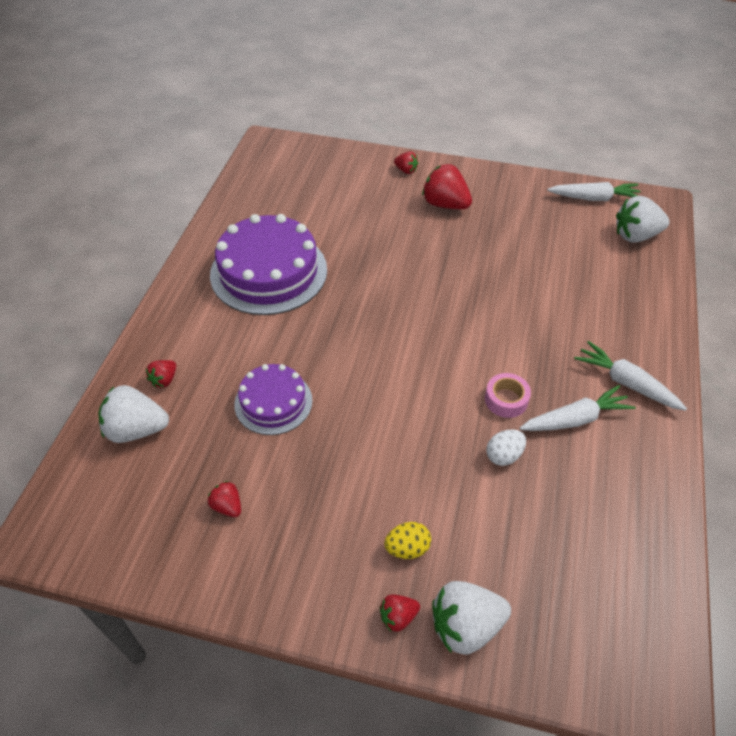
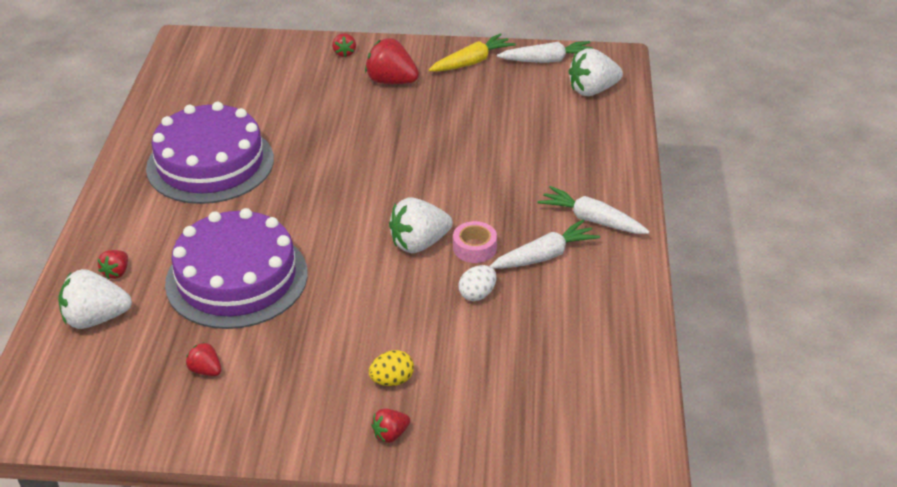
camera: 10 degrees left, 10 degrees down
(273, 402) = (236, 278): purple cake -> purple cake, size x1.74
(406, 170) = (344, 53): red strawberry -> red strawberry turned 60 degrees clockwise
(466, 626) = (456, 432): white strawberry -> white strawberry (419, 243)
(522, 192) = (472, 62): none -> yellow carrot

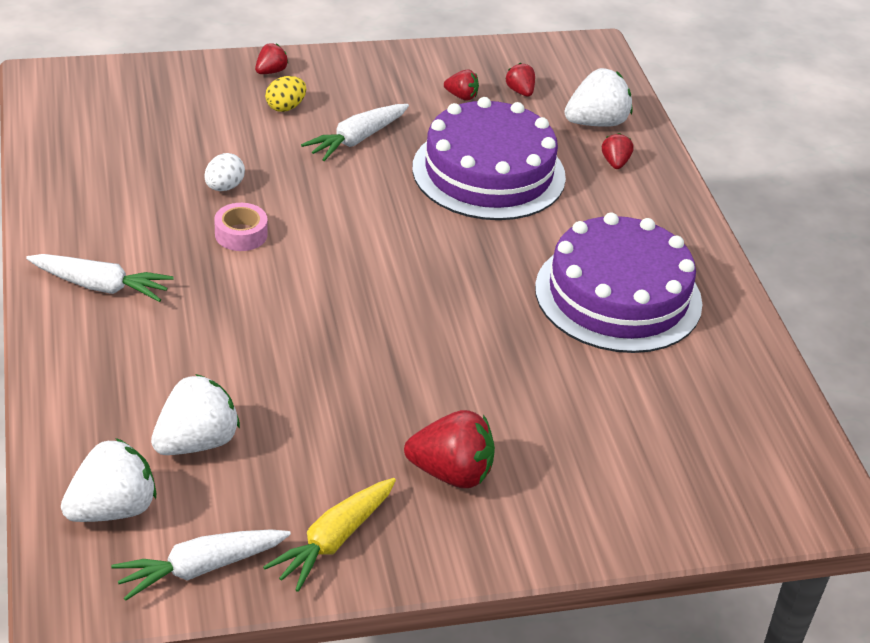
camera: 160 degrees right, 0 degrees up
(344, 53) = (558, 523): red strawberry -> red strawberry (520, 91)
(419, 243) = (308, 231): white strawberry -> white strawberry (196, 442)
(544, 256) = (155, 236): white carrot -> white carrot (357, 140)

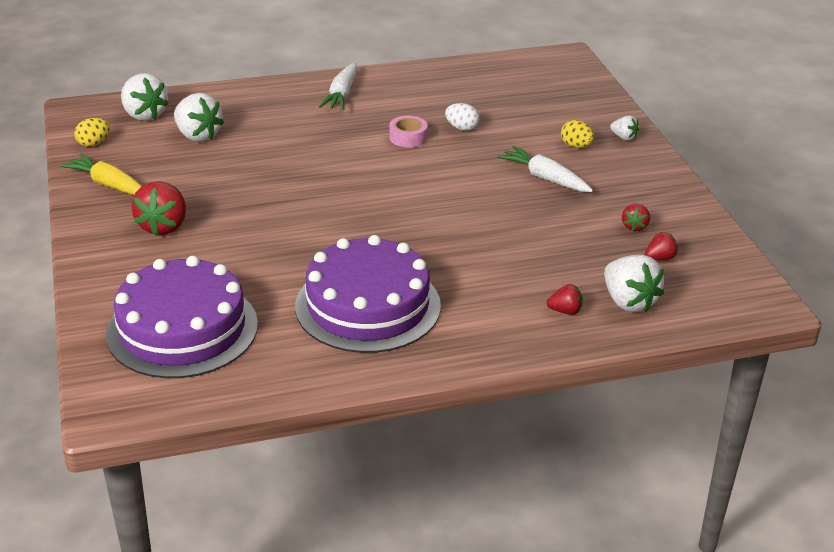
camera: 90 degrees right, 5 degrees down
(200, 568) = (94, 143): white carrot -> yellow egg
(271, 71) = (623, 137): red strawberry -> white strawberry
(488, 172) = (523, 241): purple cake -> purple cake (182, 328)

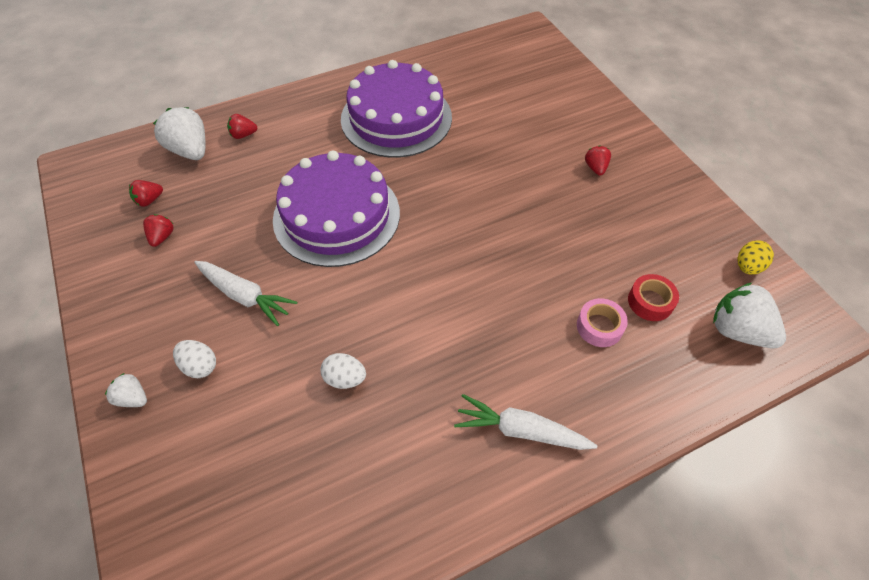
camera: 170 degrees right, 20 degrees up
(108, 185) = (681, 209): yellow carrot -> none
(163, 226) = (595, 168): red strawberry -> red strawberry, size x0.52
(182, 328) = (520, 82): purple cake -> purple cake (336, 215)
(198, 135) = (650, 302): white strawberry -> red tape
(342, 95) = (520, 430): white carrot -> white carrot turned 75 degrees counterclockwise
(408, 137) = (409, 344): pink tape -> pink tape (599, 327)
(576, 146) = (200, 366): yellow egg -> white egg

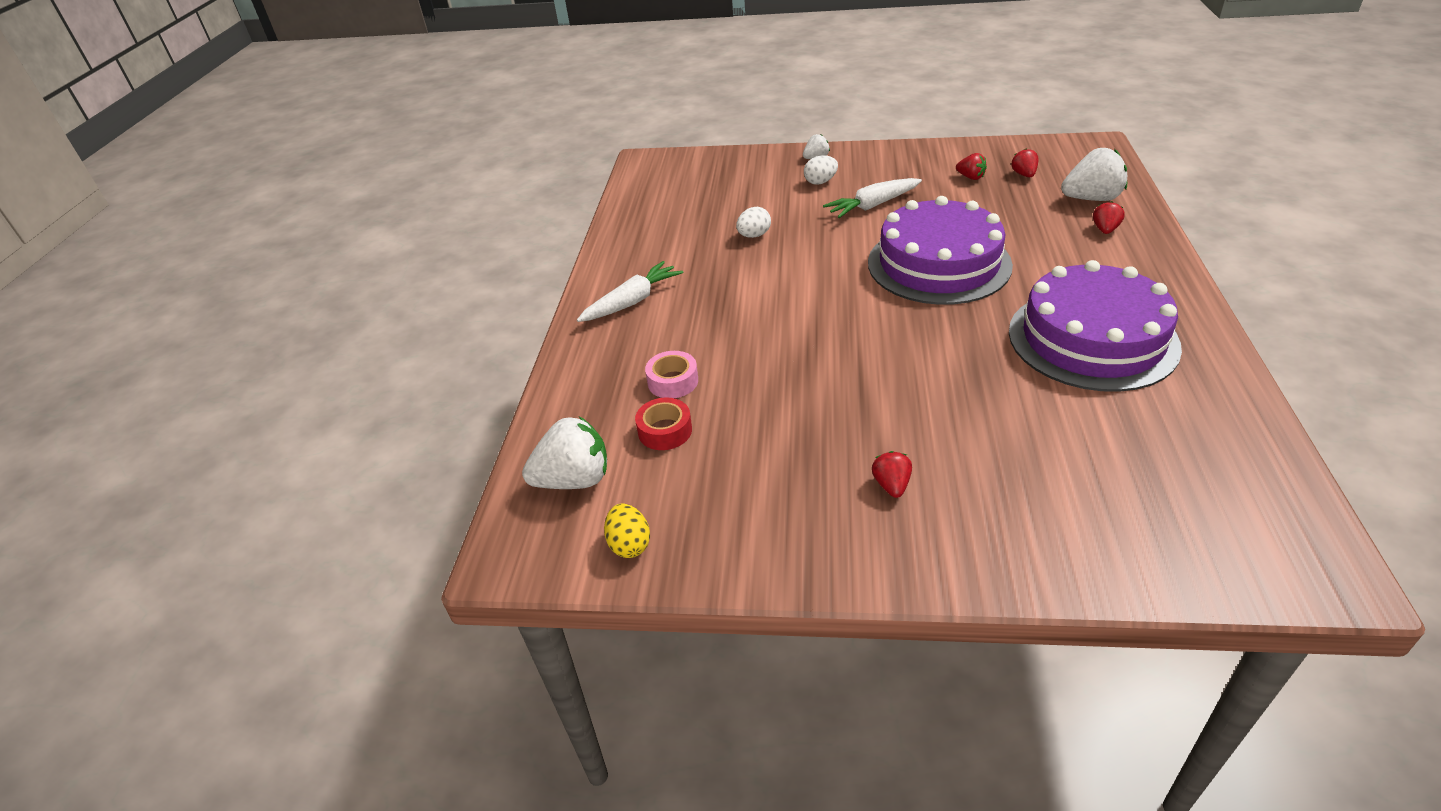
camera: 125 degrees right, 15 degrees down
(595, 168) = (891, 485): red strawberry -> red strawberry turned 120 degrees counterclockwise

